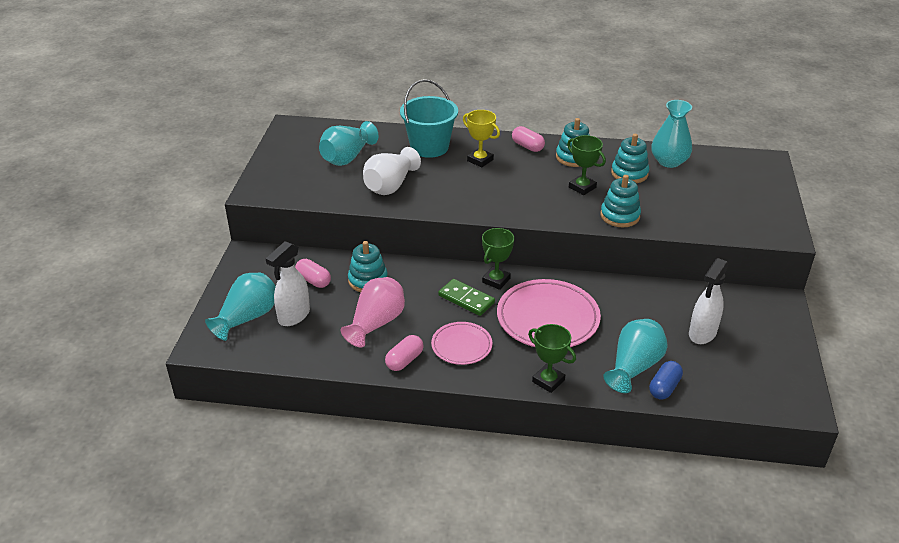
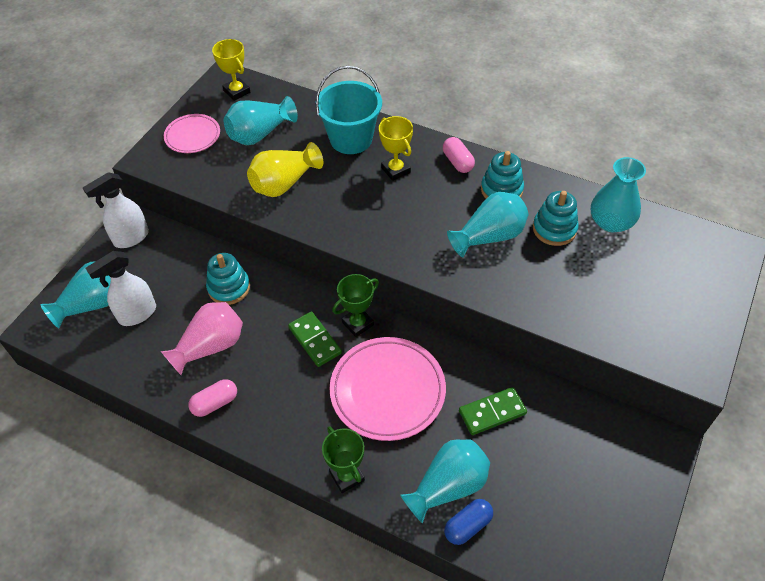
camera: 20 degrees right, 15 degrees up
(308, 133) = (237, 91): none -> yellow trophy
(313, 280) = (177, 273): pink capsule -> none
(390, 185) = (284, 183): white vase -> yellow vase
(461, 345) = (280, 401): pink plate -> pink plate (192, 136)
(582, 187) = (489, 236): green trophy -> turquoise vase
(620, 216) = (511, 289): turquoise stacking toy -> none
(640, 312) = (492, 412): none -> green domino
(702, 334) = (548, 463): white spray bottle -> white spray bottle (131, 238)

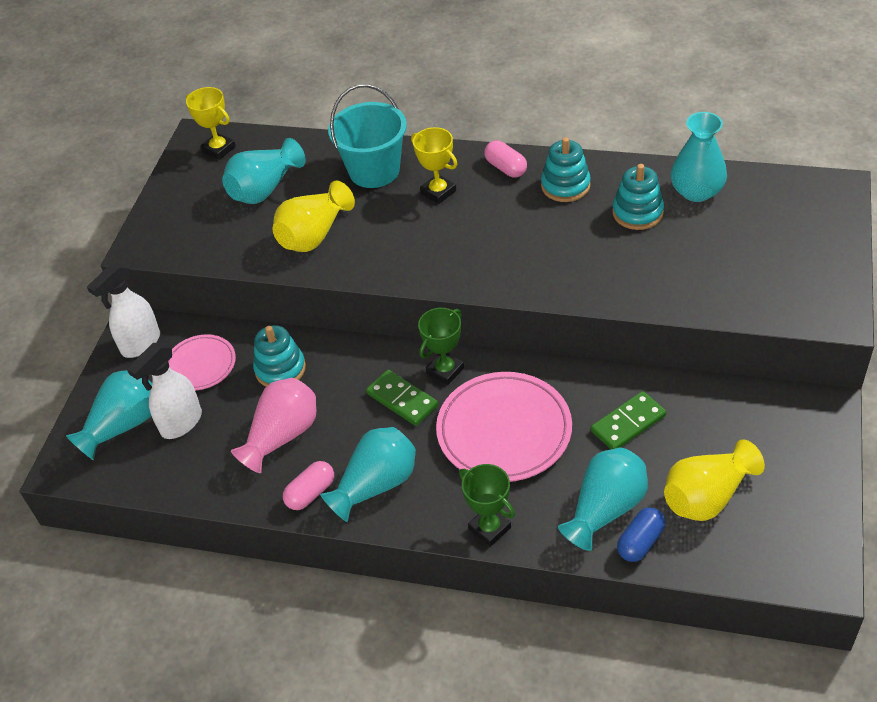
camera: 10 degrees left, 5 degrees down
(192, 136) = (185, 209): pink plate -> pink plate (201, 365)
(489, 236) = (568, 237): turquoise vase -> turquoise vase (376, 485)
(538, 499) = (707, 496): none -> yellow vase

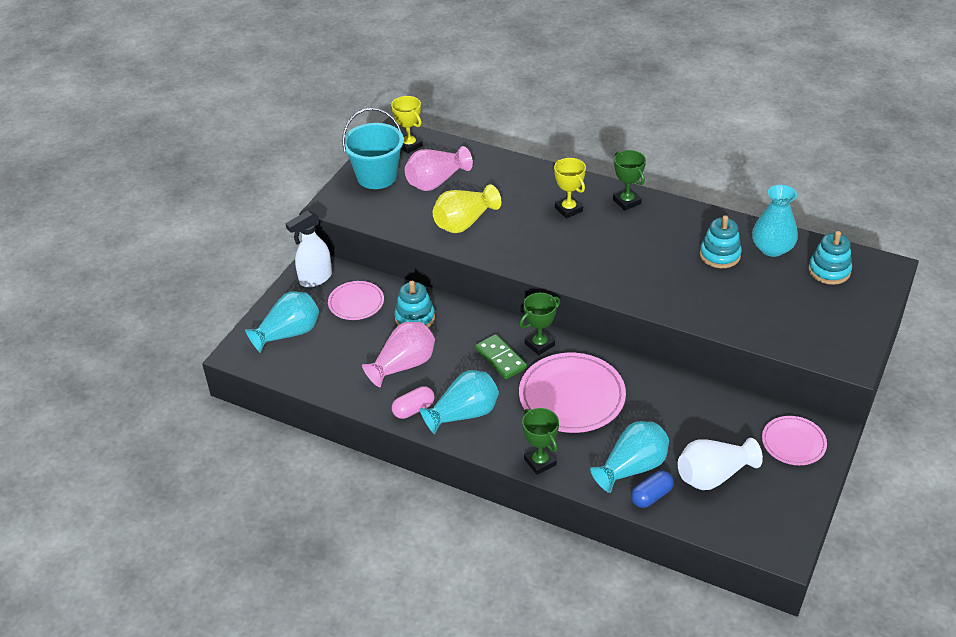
camera: 10 degrees right, 5 degrees down
(181, 423) = (331, 341): white spray bottle -> none
(265, 189) = (436, 181): turquoise vase -> pink vase
(374, 171) = (524, 184): turquoise bucket -> turquoise bucket (377, 176)
(506, 168) = (627, 202): pink capsule -> green trophy
(565, 186) = (669, 224): turquoise stacking toy -> turquoise stacking toy (829, 271)
(628, 423) = (669, 411): green domino -> none
(707, 496) = (713, 475): yellow vase -> white vase
(788, 431) = (793, 443): none -> pink plate

